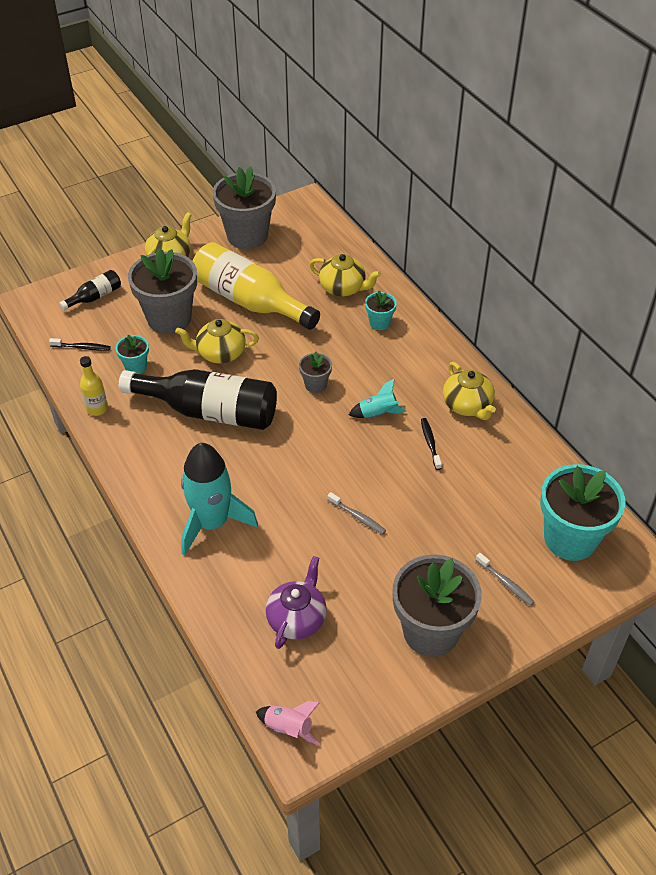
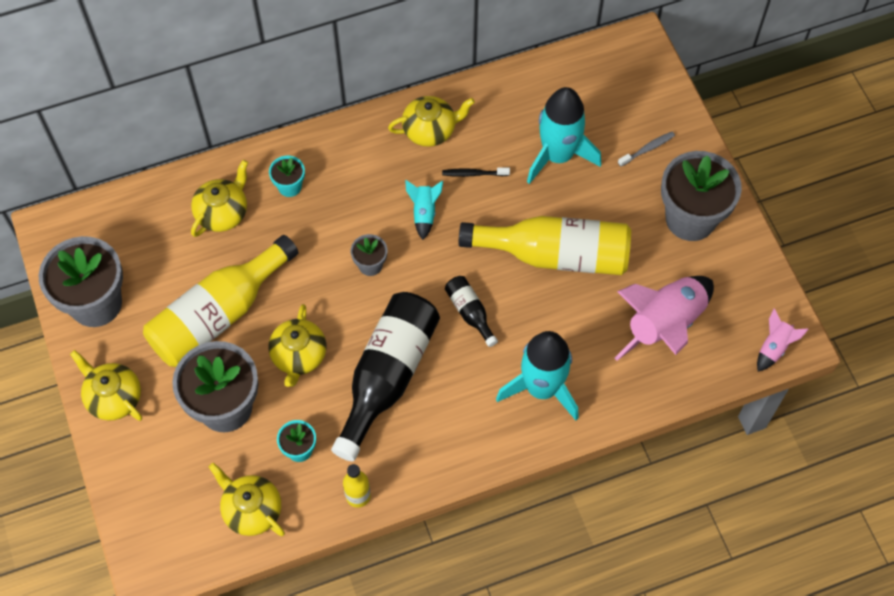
camera: 80 degrees left, 15 degrees up
(82, 347) = (252, 510): black toothbrush -> yellow teapot
(95, 297) = (162, 492): black bottle -> black bottle (470, 312)
(297, 619) = (664, 325): purple teapot -> pink rocket
(357, 517) = (555, 255): grey toothbrush -> yellow bottle
(472, 506) = (558, 155): none -> turquoise rocket
(570, 539) = (607, 87): turquoise flower pot -> none

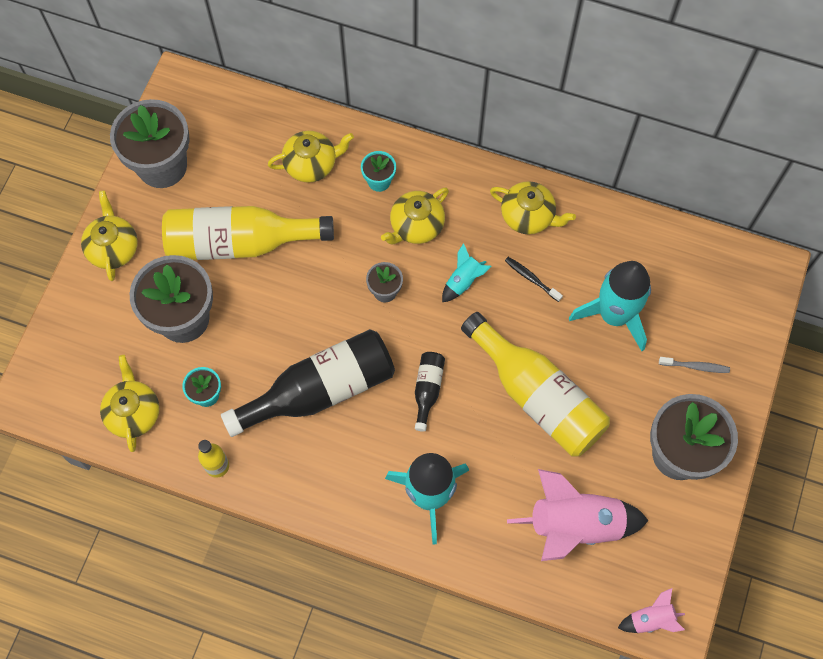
camera: 40 degrees right, 5 degrees up
(299, 356) = (269, 321): yellow teapot -> yellow teapot (416, 226)

